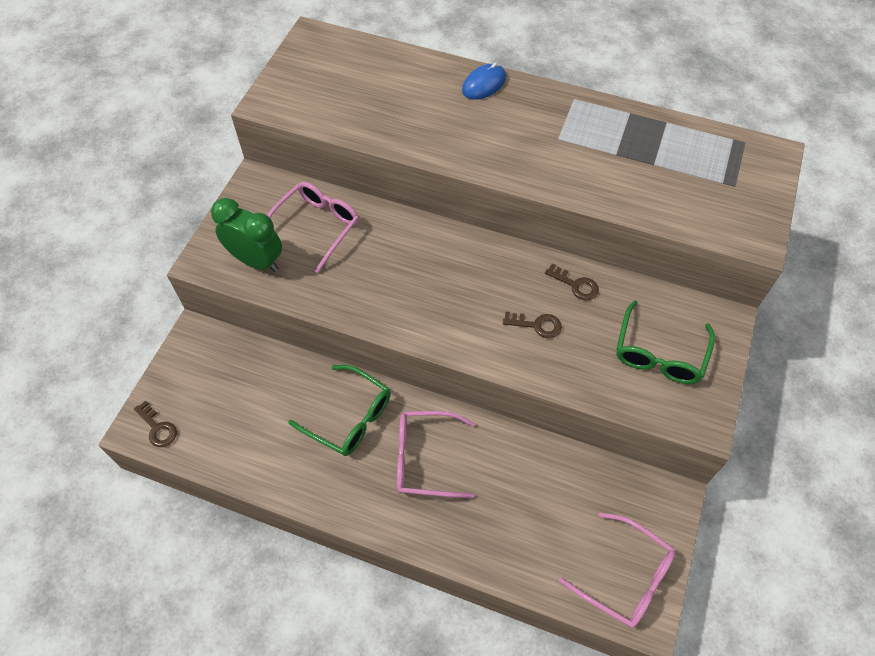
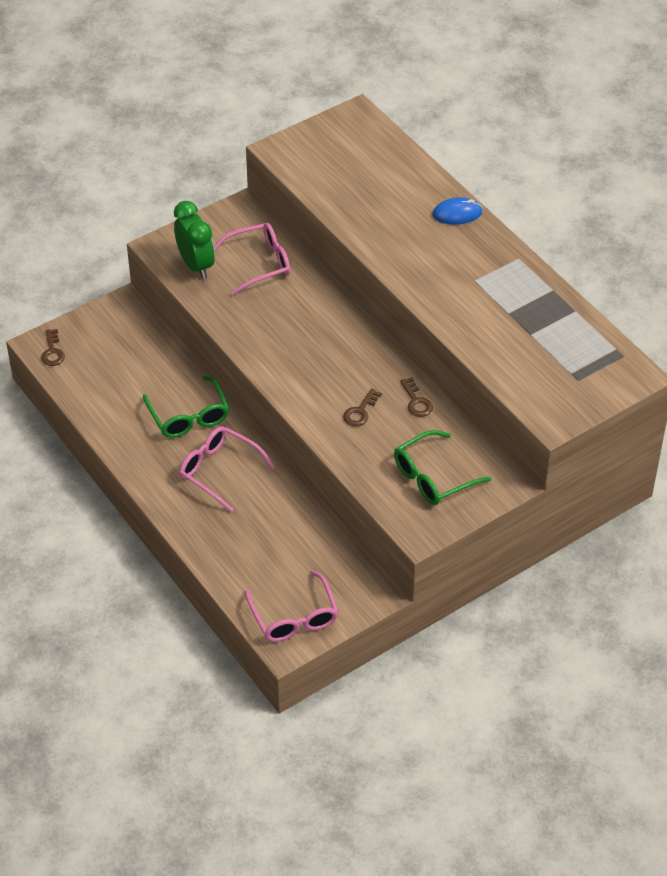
camera: 35 degrees right, 10 degrees down
(537, 325) = (360, 411): brown key -> brown key turned 75 degrees clockwise

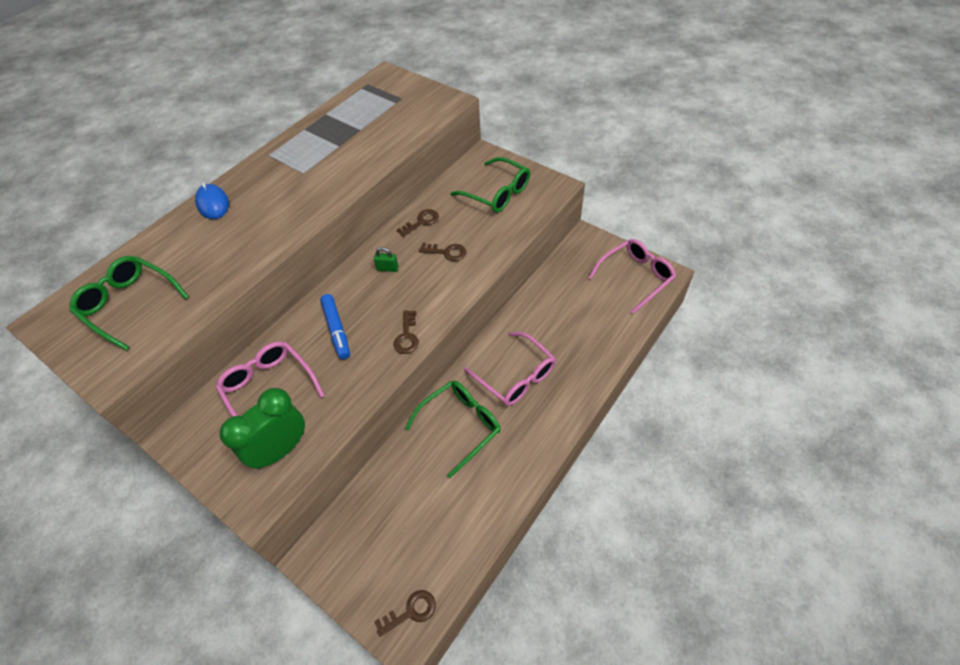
camera: 105 degrees left, 5 degrees up
(219, 471) = (516, 376): pink glasses -> pink glasses turned 60 degrees counterclockwise
(267, 359) = (407, 336): none -> brown key
(300, 314) = (336, 330): none -> blue marker
(349, 159) = (129, 304): none -> green glasses
(360, 362) = (387, 268): none -> green padlock

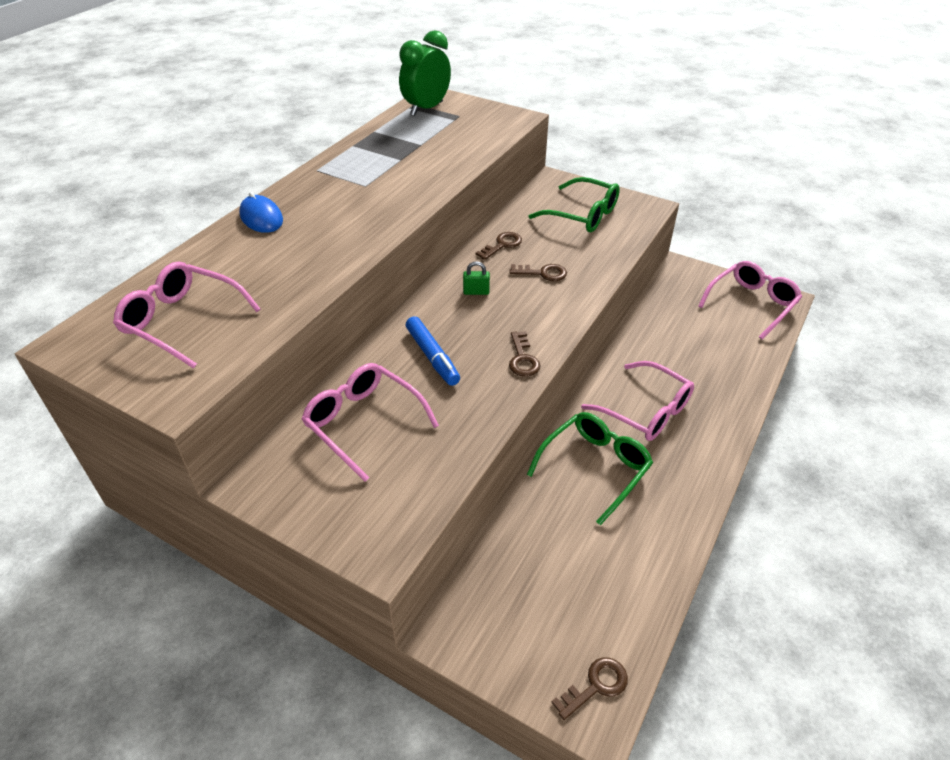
camera: 10 degrees left, 10 degrees down
(129, 304) = (182, 321): green glasses -> pink glasses
(281, 449) = (399, 488): green clock -> green clock (426, 109)

